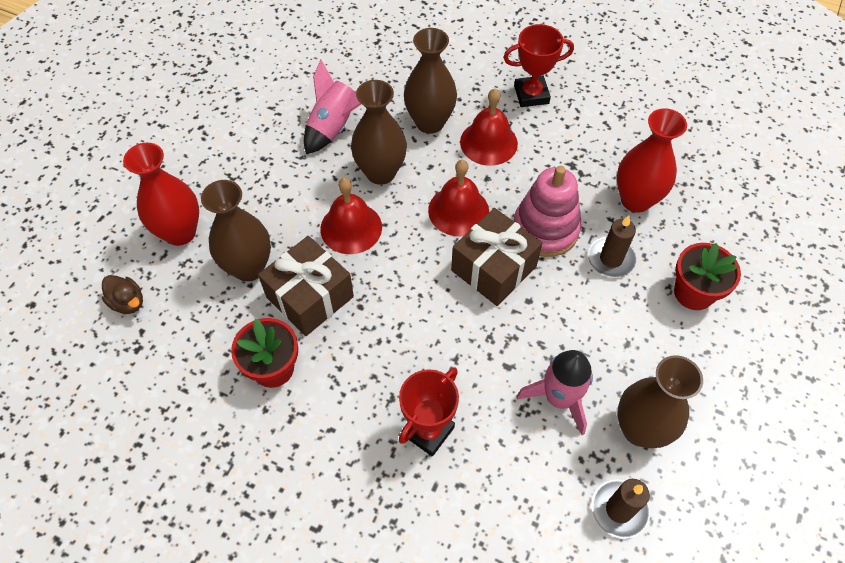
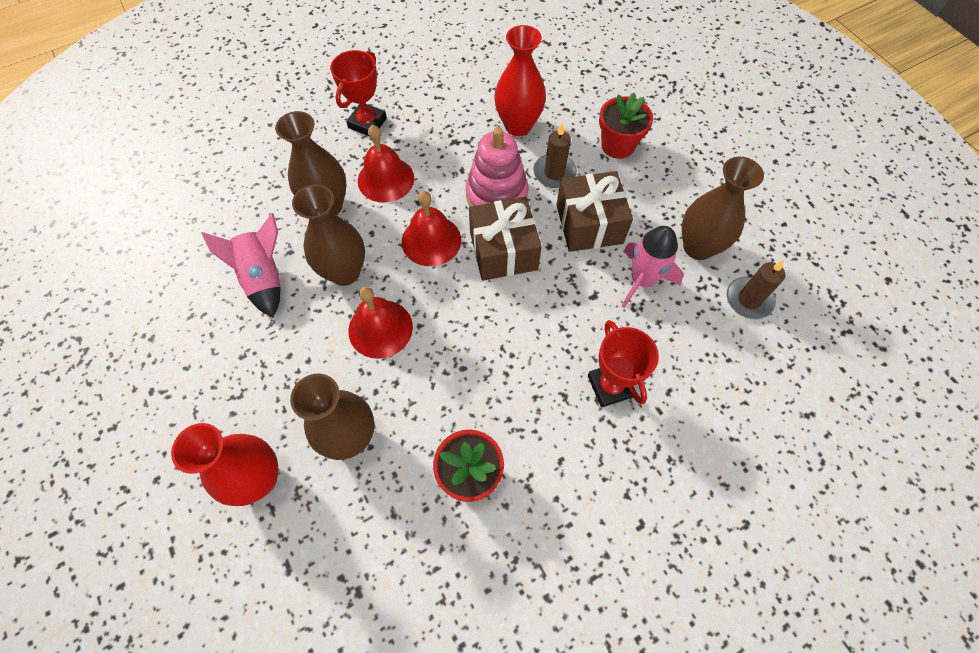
camera: 55 degrees left, 5 degrees up
(128, 302) = (297, 574): brown duck -> none
(310, 297) = (423, 402): brown gift -> brown gift (589, 224)

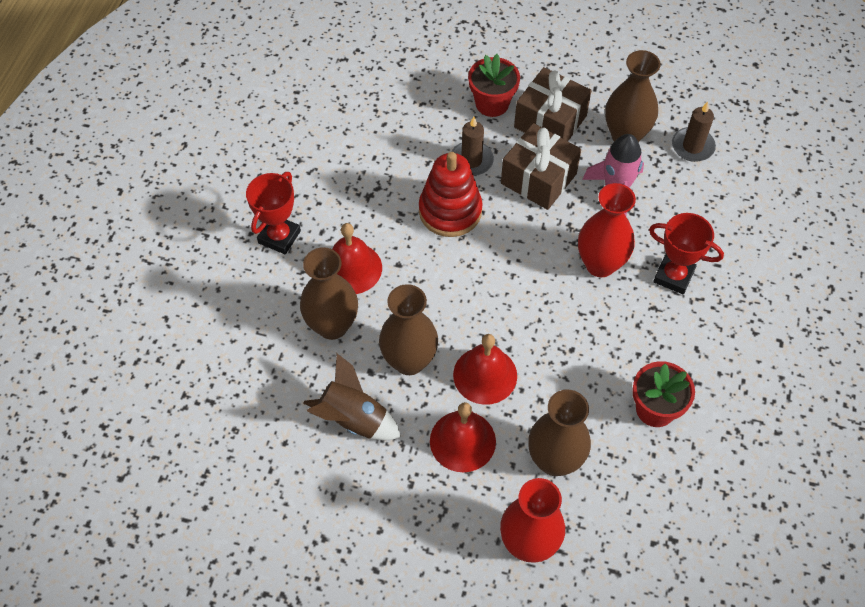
camera: 45 degrees left, 5 degrees down
(264, 278) = (353, 419): pink rocket -> brown rocket
(367, 123) = (279, 237): red trophy -> red trophy turned 45 degrees clockwise
(431, 240) = (443, 284): red bell -> red bell (462, 441)
(496, 195) = (450, 211): pink stacking toy -> red stacking toy
(503, 251) = (503, 247): brown gift -> brown gift (550, 121)
(518, 125) = (402, 145): red vase -> red vase (600, 264)

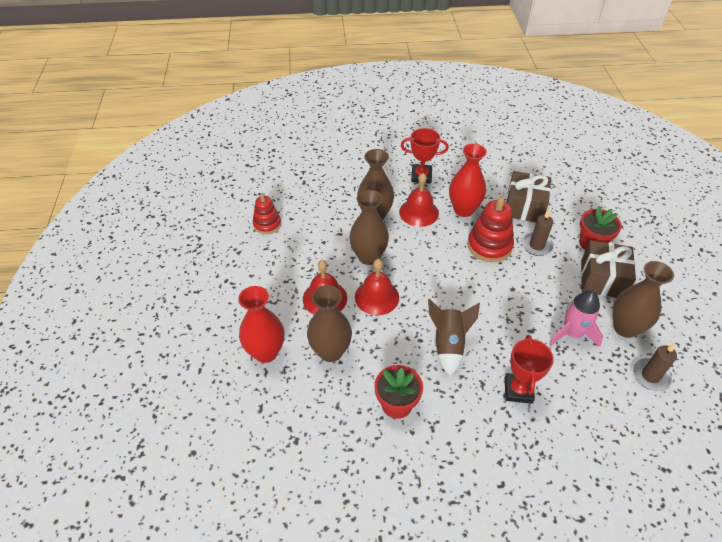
camera: 70 degrees right, 10 degrees down
(282, 481) = (267, 224): none -> red stacking toy
(353, 419) = (318, 243): brown rocket -> brown rocket (448, 344)
(538, 178) = (548, 285): brown gift -> brown gift (524, 207)
(600, 264) = (499, 340): red vase -> red vase (463, 210)

